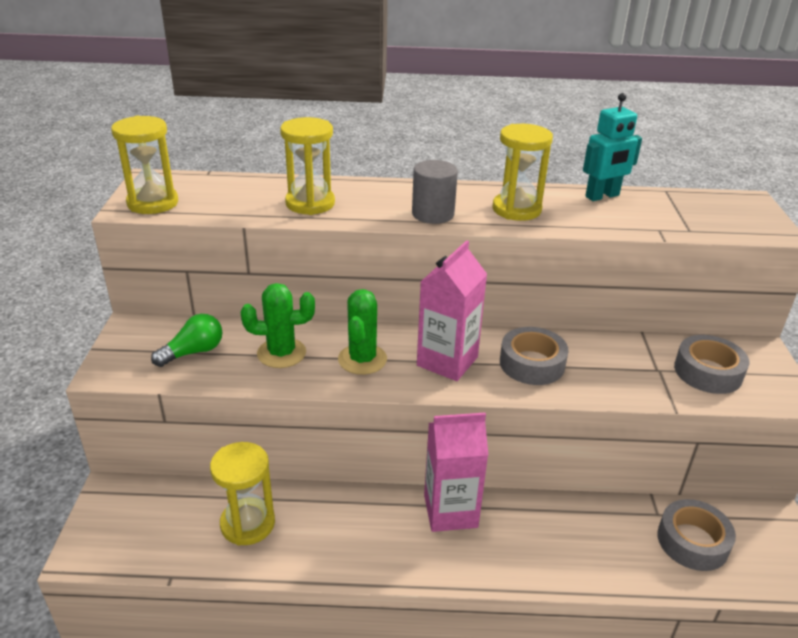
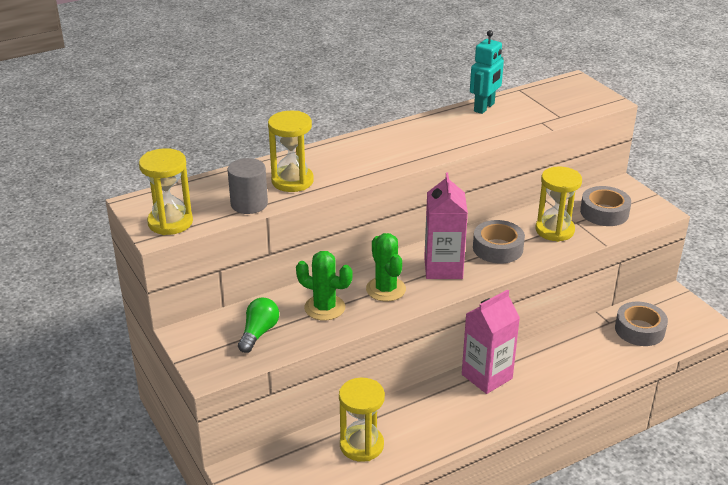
camera: 30 degrees left, 0 degrees up
(281, 353) = (324, 308): green cactus -> green cactus turned 60 degrees clockwise
(433, 214) = (389, 160): grey cylinder -> grey cylinder (249, 204)
(516, 209) = (440, 137): yellow hourglass -> yellow hourglass (554, 230)

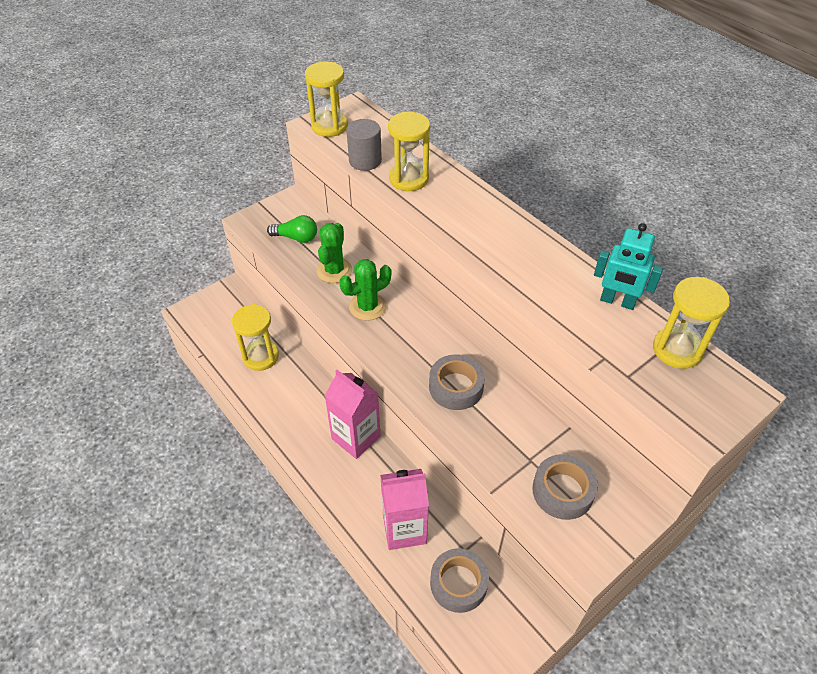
camera: 80 degrees right, 15 degrees up
(443, 268) = (410, 345): pink carton -> pink carton (404, 529)
(554, 230) = (506, 438): yellow hourglass -> yellow hourglass (677, 350)

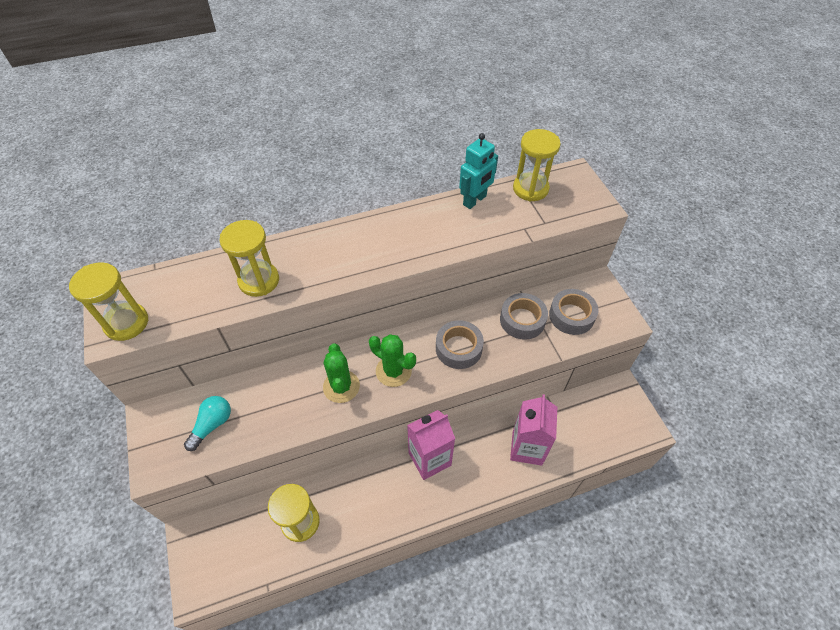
camera: 70 degrees left, 5 degrees up
(296, 238) = (212, 425): green light bulb -> turquoise light bulb
(334, 270) = (280, 402): green cactus -> green cactus (393, 371)
(365, 161) = (207, 307): grey cylinder -> none
(458, 583) = (580, 425): grey tape -> grey tape (522, 320)

